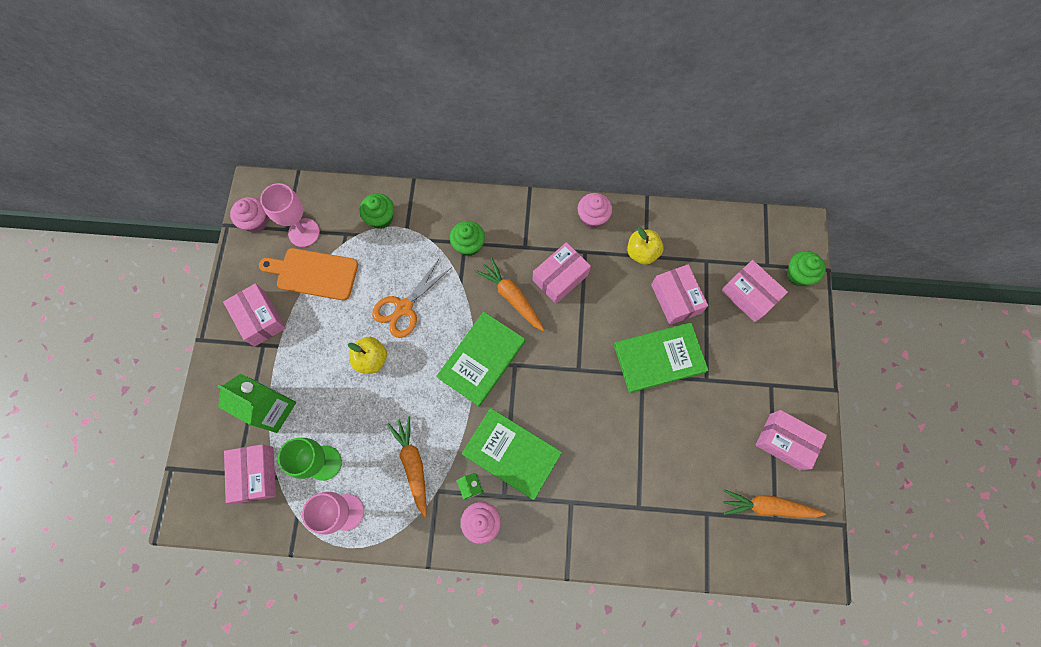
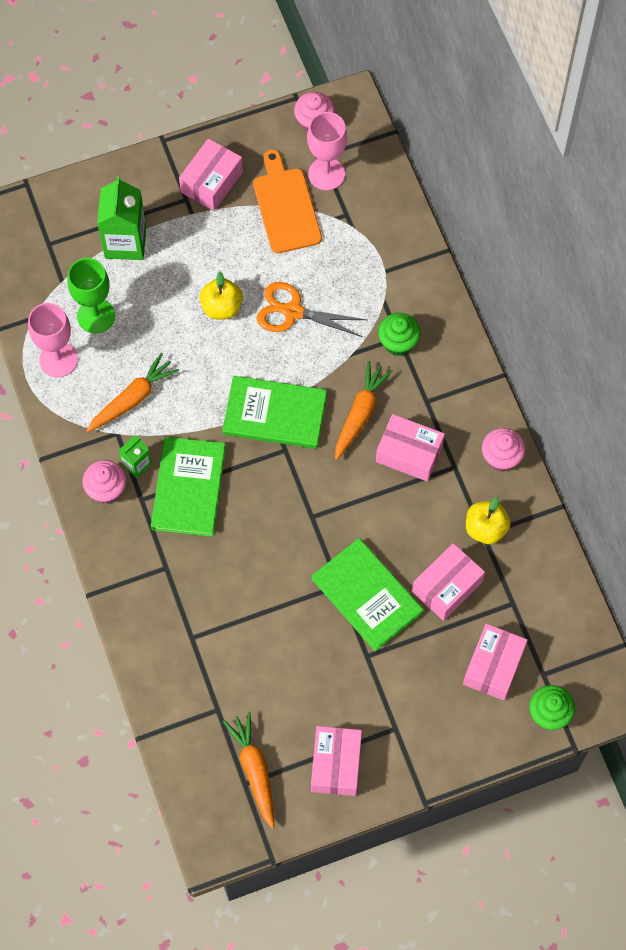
camera: 65 degrees right, 5 degrees down
(256, 474) = (56, 261): pink box -> none
(381, 218) = (383, 240): green cupcake -> none

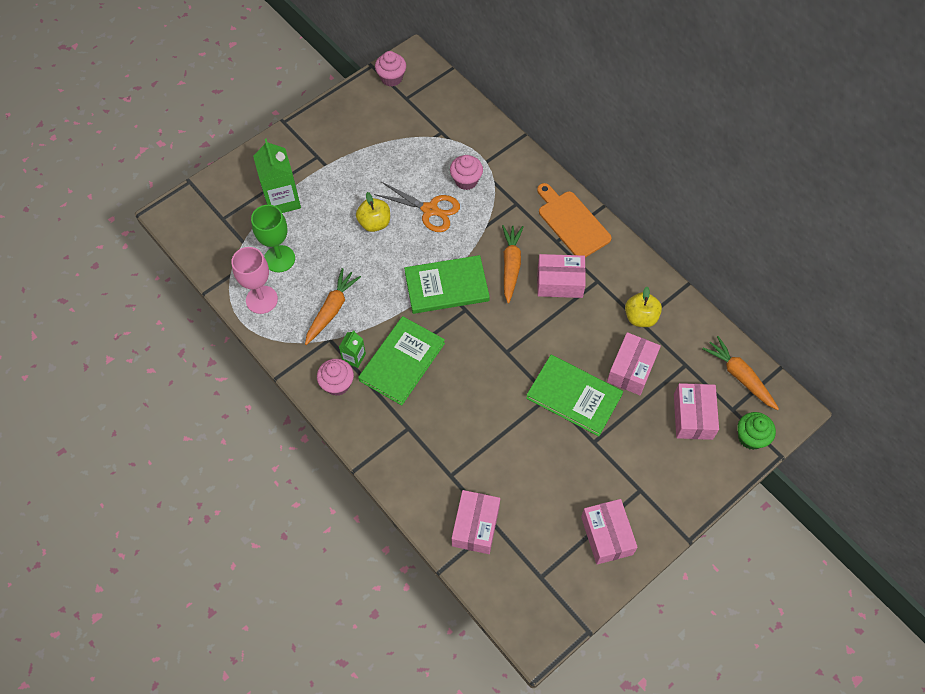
camera: 20 degrees left, 5 degrees down
(188, 488) = (402, 362): green book -> green book turned 45 degrees clockwise
(212, 182) = (332, 139): pink box -> pink box (475, 526)
(254, 770) = (544, 564): orange carrot -> orange carrot (740, 376)
(286, 206) = (394, 140): orange cutting board -> orange cutting board (572, 222)
(293, 312) = (430, 210): orange scissors -> orange scissors turned 150 degrees counterclockwise
(326, 174) = (415, 109): pink goblet -> none
(398, 342) = (517, 207): green cupcake -> none
(501, 457) = (628, 263): pink cupcake -> pink cupcake (466, 180)

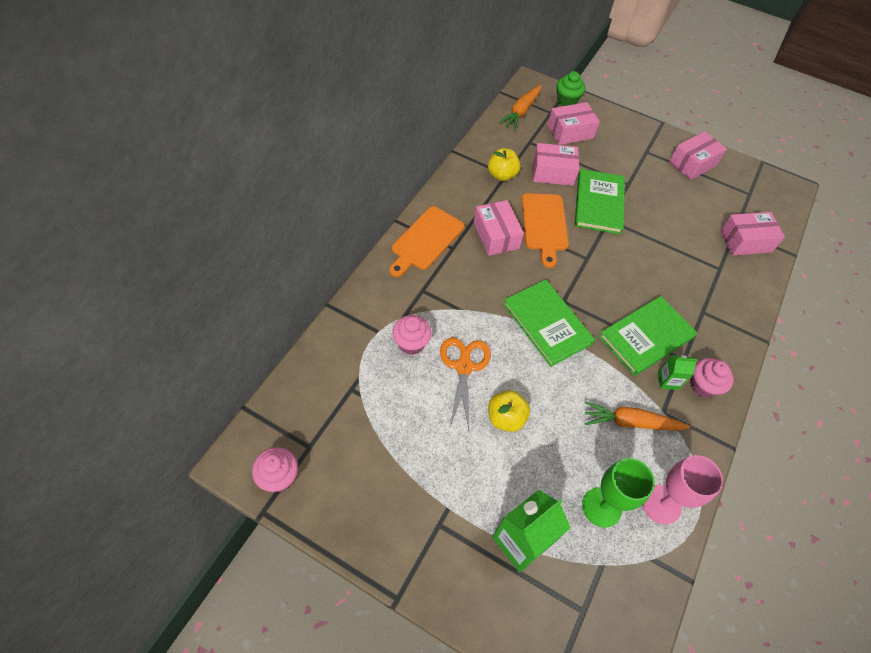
camera: 115 degrees left, 5 degrees down
(402, 362) = (646, 337): green book -> green book turned 45 degrees counterclockwise
(511, 265) = (497, 277): orange carrot -> none
(560, 330) = (544, 225): none -> orange cutting board

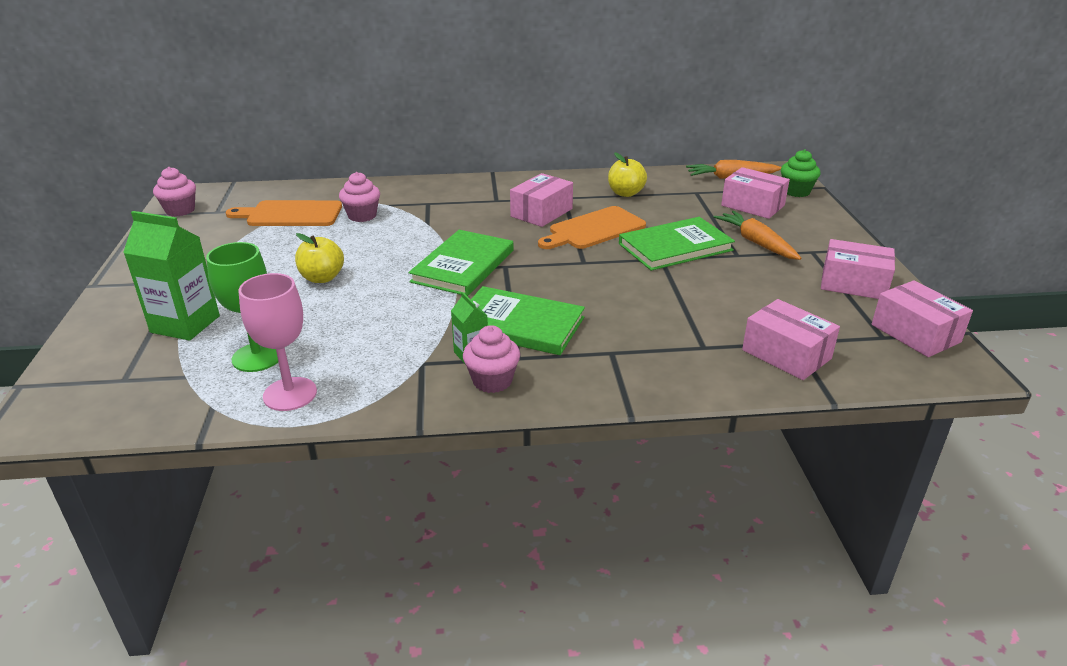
camera: 60 degrees right, 25 degrees down
(425, 240) = (487, 188): orange cutting board -> orange cutting board (290, 214)
(464, 367) = (361, 243): orange scissors -> none
(552, 172) = (675, 213): pink box -> pink box (915, 333)
(631, 422) = (385, 346): orange carrot -> orange carrot (756, 243)

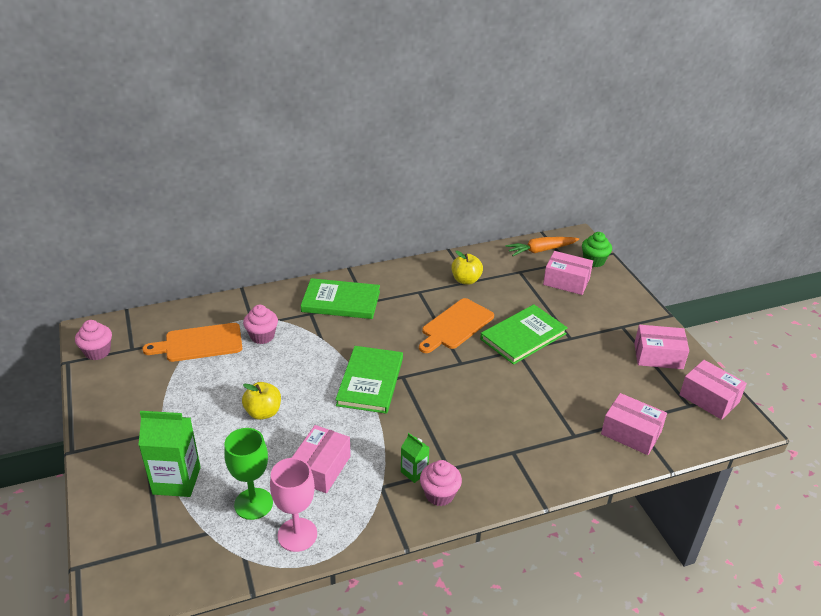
camera: 15 degrees left, 5 degrees up
(519, 324) = (437, 436): green book -> green book (341, 301)
(541, 212) = (408, 312): pink box -> pink box (321, 468)
(756, 243) = (580, 323): orange carrot -> none

